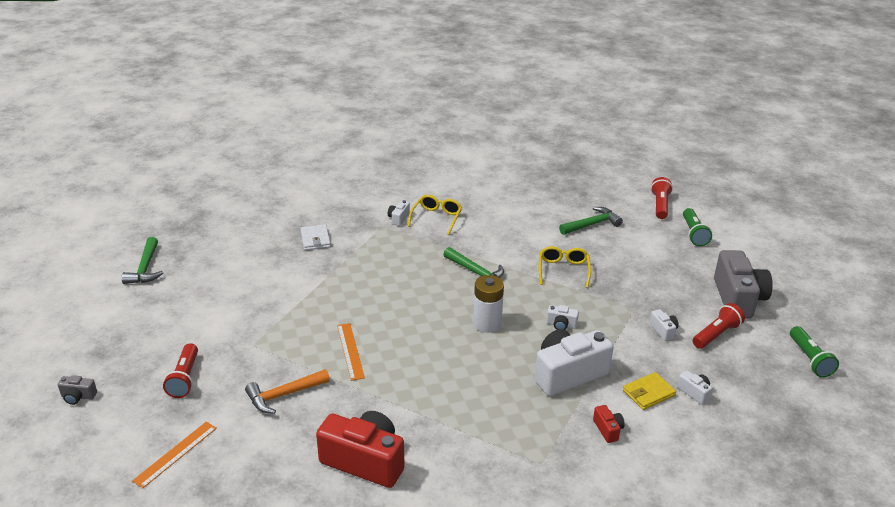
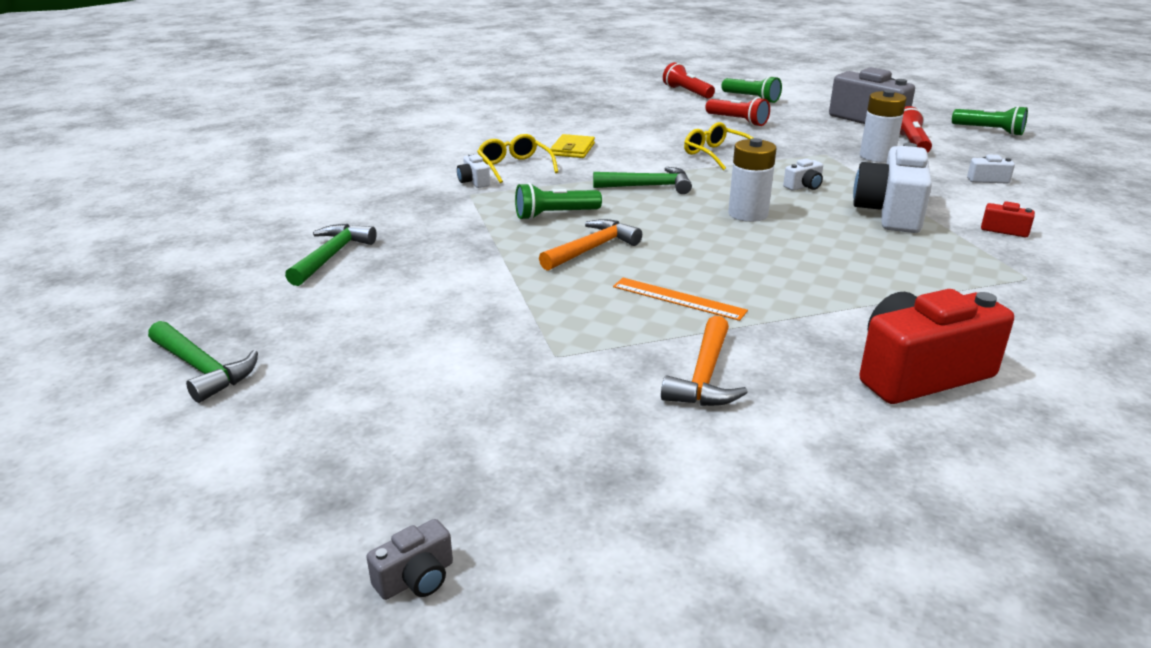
camera: 45 degrees left, 5 degrees down
(175, 454) = (724, 526): orange ruler -> none
(184, 378) = (543, 442): red flashlight -> red flashlight (737, 121)
(315, 239) = (412, 234): white wallet -> none
(370, 297) = (592, 249): none -> orange hammer
(394, 265) = (554, 215): none -> green flashlight
(592, 224) = (665, 120): green hammer -> green hammer (331, 256)
(648, 393) = (965, 195): yellow wallet -> yellow wallet (572, 149)
(663, 330) = (876, 156): white camera -> white battery

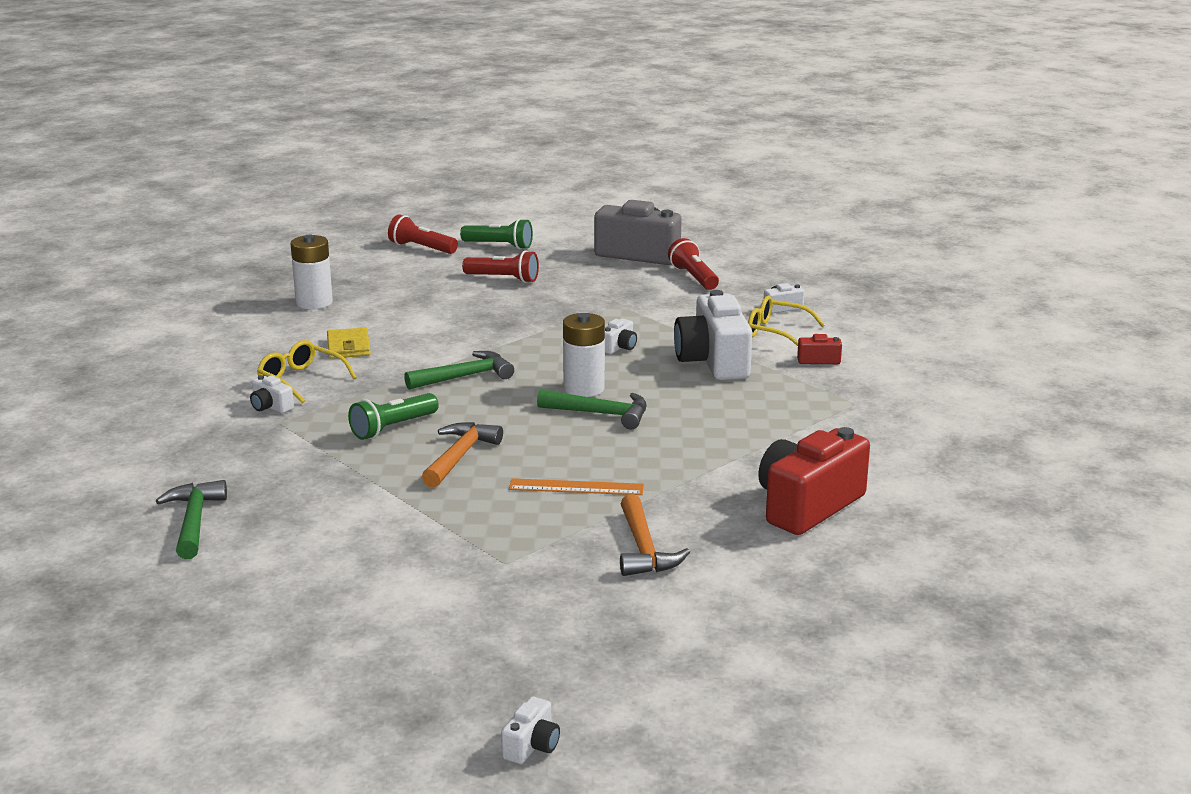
camera: 25 degrees left, 5 degrees down
(203, 369) = (181, 655): green hammer -> green hammer (601, 414)
(416, 578) = (532, 746): grey camera -> white camera
(716, 154) = (508, 325): yellow glasses -> yellow glasses (776, 332)
(876, 156) = (669, 299): white battery -> white battery (314, 302)
(989, 131) = (760, 249): green flashlight -> none

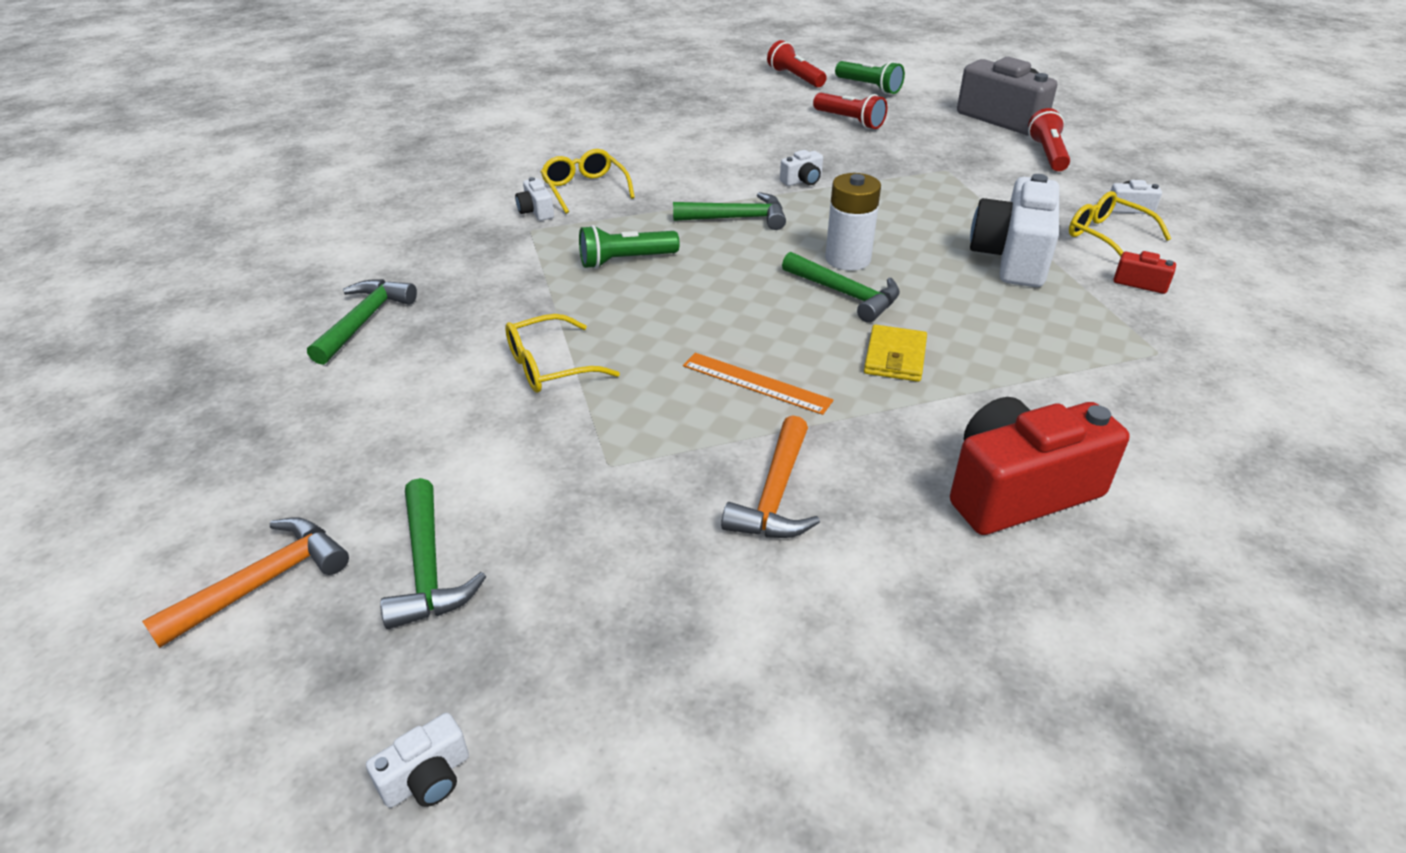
camera: 25 degrees right, 15 degrees up
(314, 302) = (660, 113): white battery -> none
(348, 347) = (654, 163): yellow wallet -> yellow wallet (895, 357)
(397, 514) = (549, 366): none -> yellow glasses
(424, 652) = (428, 568): none -> green hammer
(459, 456) = (664, 310): orange hammer -> orange hammer (264, 582)
(619, 347) = (916, 218): white camera -> white camera (802, 180)

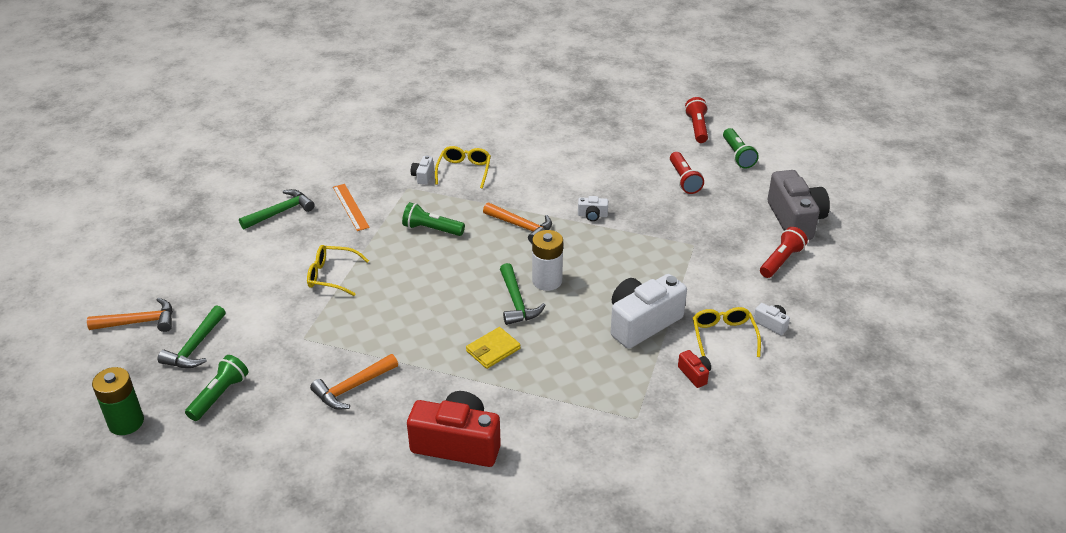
camera: 35 degrees right, 0 degrees up
(427, 778) = (126, 422): white camera -> green battery
(567, 622) = (219, 395): none -> green flashlight
(737, 218) = (521, 227): green hammer -> orange hammer
(756, 383) = (410, 330): orange ruler -> orange ruler (350, 207)

